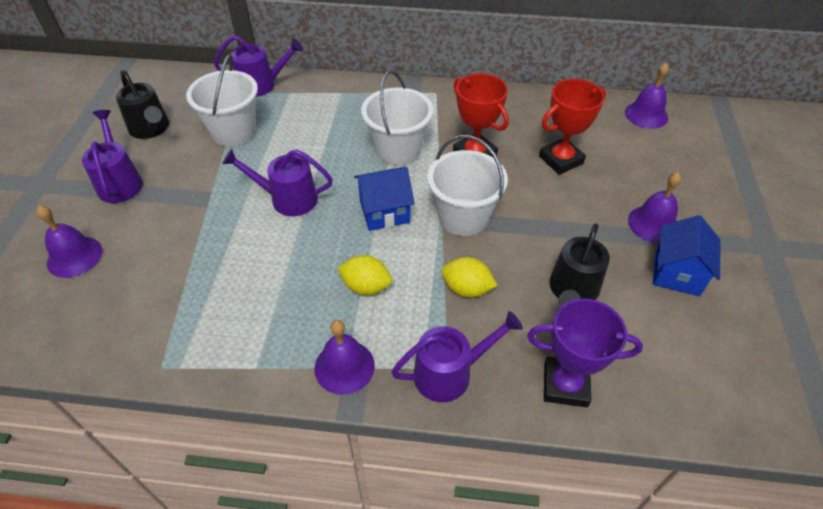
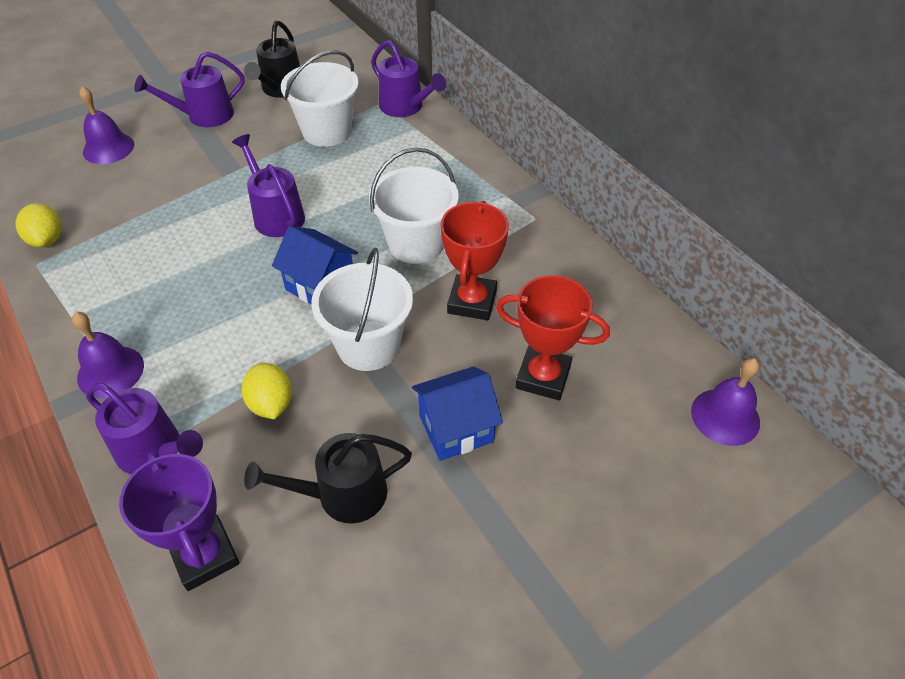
camera: 50 degrees right, 0 degrees up
(120, 182) = (204, 116): purple watering can -> purple watering can turned 150 degrees counterclockwise
(366, 286) = (214, 330): yellow lemon -> yellow lemon (47, 240)
(653, 224) = (523, 521): purple bell -> none
(677, 273) = (460, 586): blue house -> blue house (456, 428)

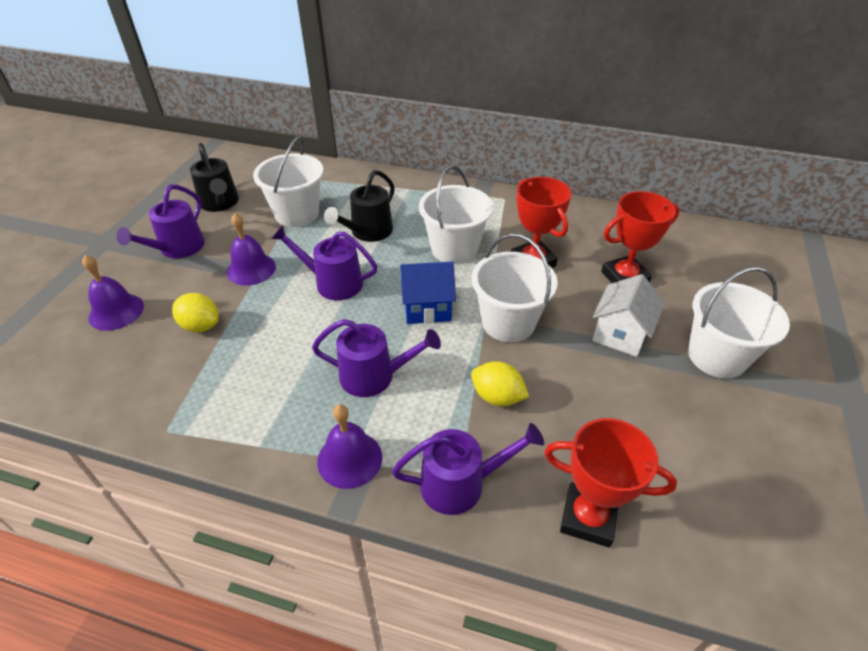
camera: 40 degrees left, 5 degrees down
(47, 240) = (152, 407): yellow lemon -> yellow lemon (200, 326)
(205, 555) = (588, 518): purple trophy -> red trophy
(343, 494) = (614, 415): black watering can -> black watering can (368, 232)
(405, 107) = (334, 174): purple watering can -> purple watering can (374, 376)
(456, 428) = (620, 334): blue house -> white house
(522, 520) = (717, 356): none -> white bucket
(725, 416) = (726, 243): purple bell -> purple bell (251, 269)

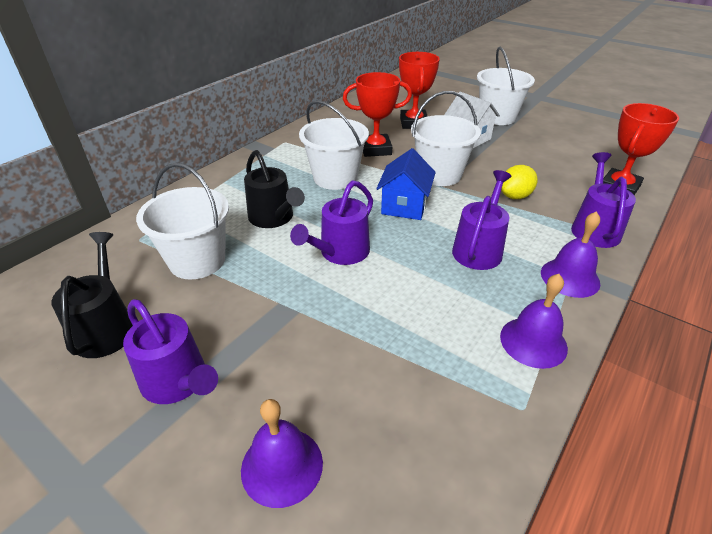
camera: 70 degrees left, 5 degrees down
(200, 326) = (358, 366): yellow lemon -> none
(220, 203) = (106, 327): black watering can -> black watering can turned 90 degrees counterclockwise
(251, 269) = (277, 310): purple bell -> purple bell (533, 342)

